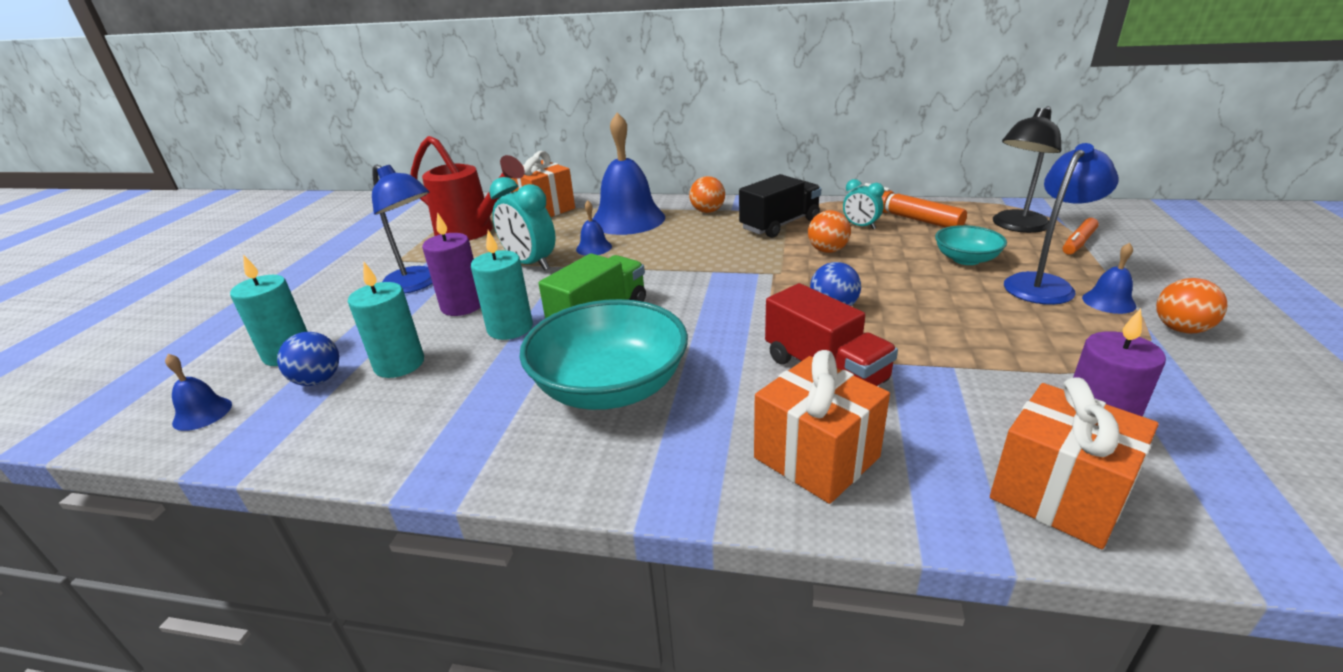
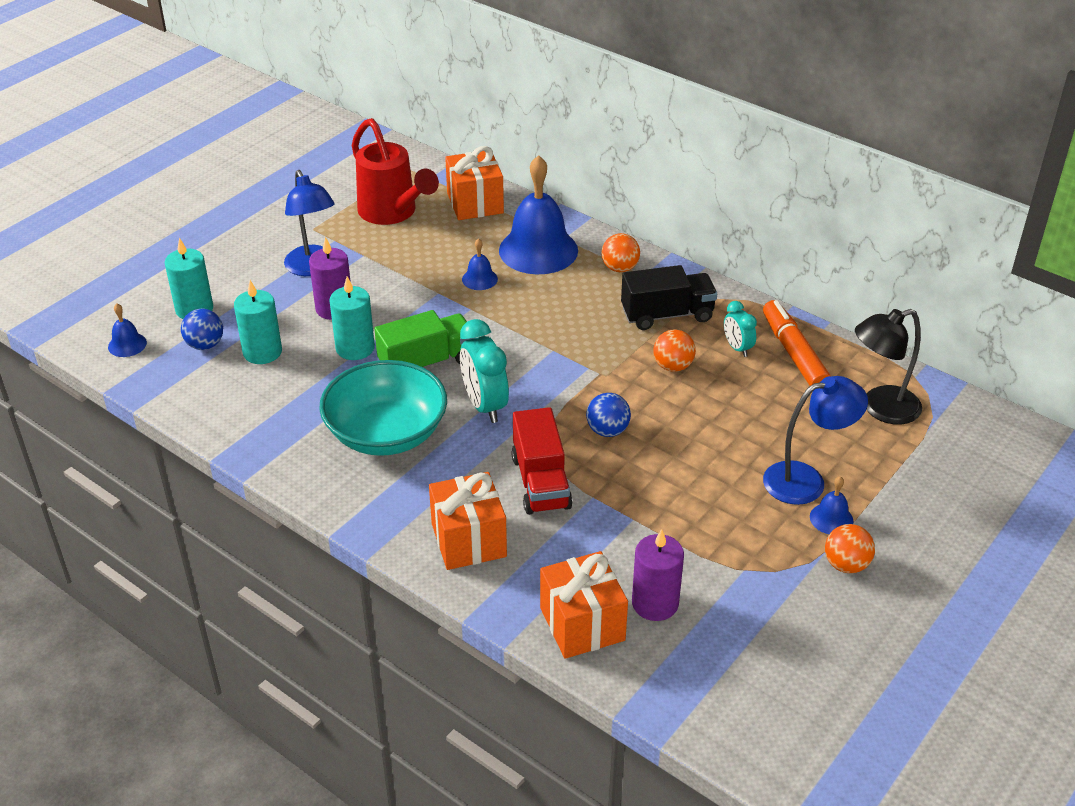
camera: 25 degrees right, 10 degrees up
(530, 264) = (414, 278): turquoise clock -> turquoise clock (484, 405)
(966, 259) = (779, 427): turquoise bowl -> none
(1078, 243) = (906, 451): orange marker -> none

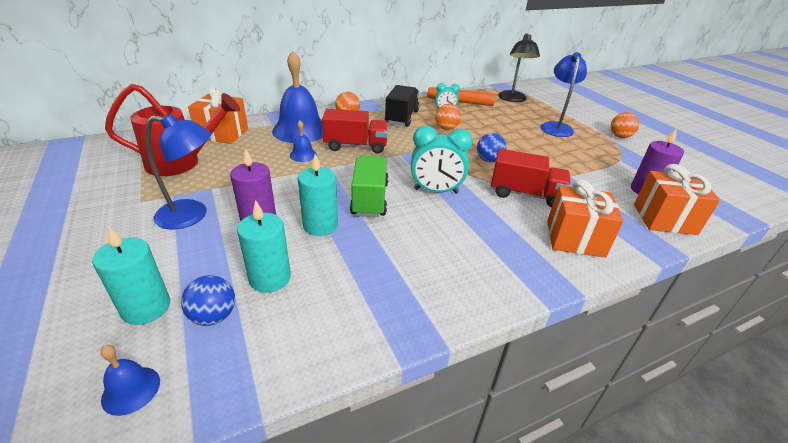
camera: 65 degrees left, 5 degrees down
(386, 433) = (437, 240): turquoise bowl -> none
(538, 308) = (356, 146): none -> red truck
(831, 518) = (586, 130): blue bell -> none

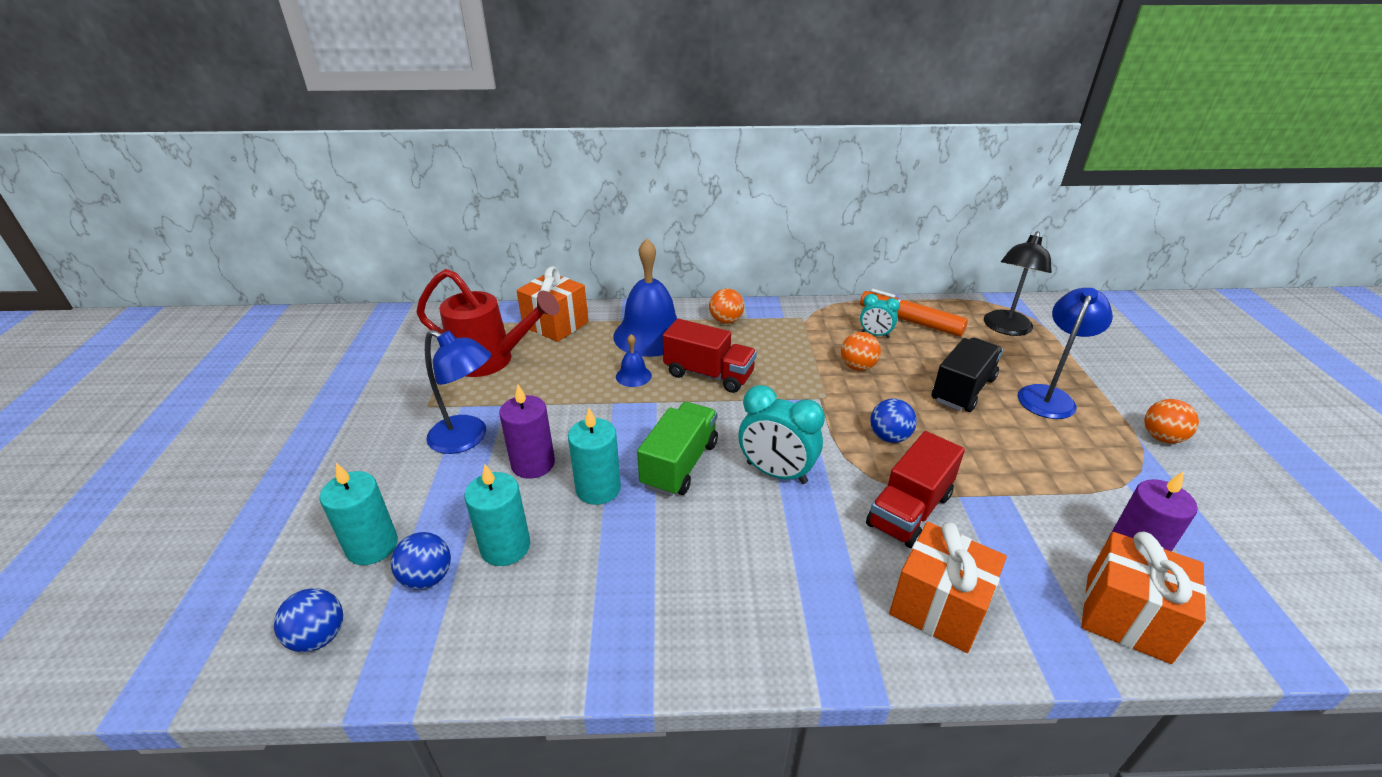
camera: 25 degrees right, 0 degrees up
(131, 390) = (319, 637): blue bell -> blue ball
(402, 117) = (801, 336): black truck -> black truck (962, 390)
(525, 194) = (909, 510): red truck -> red truck turned 90 degrees clockwise

